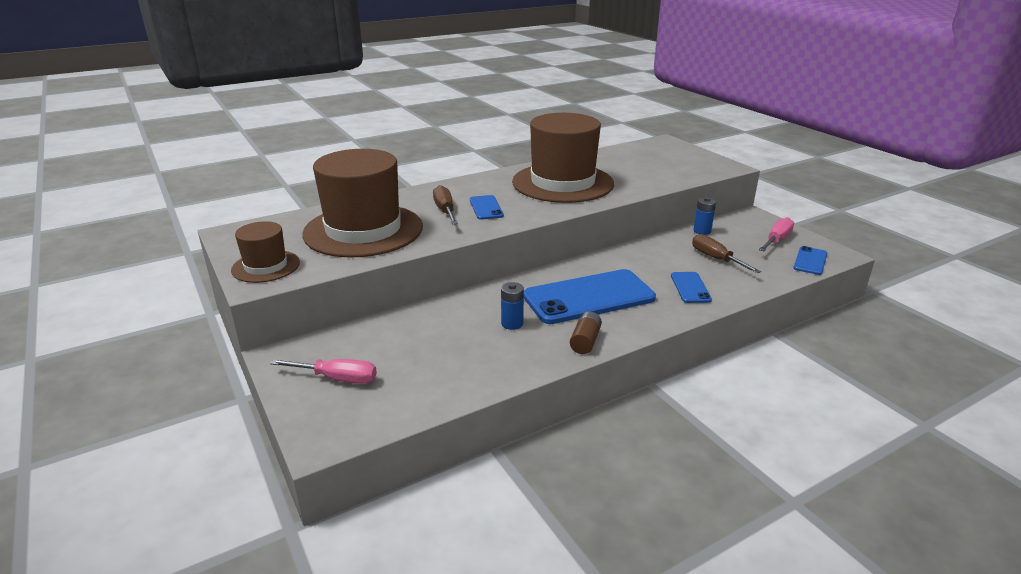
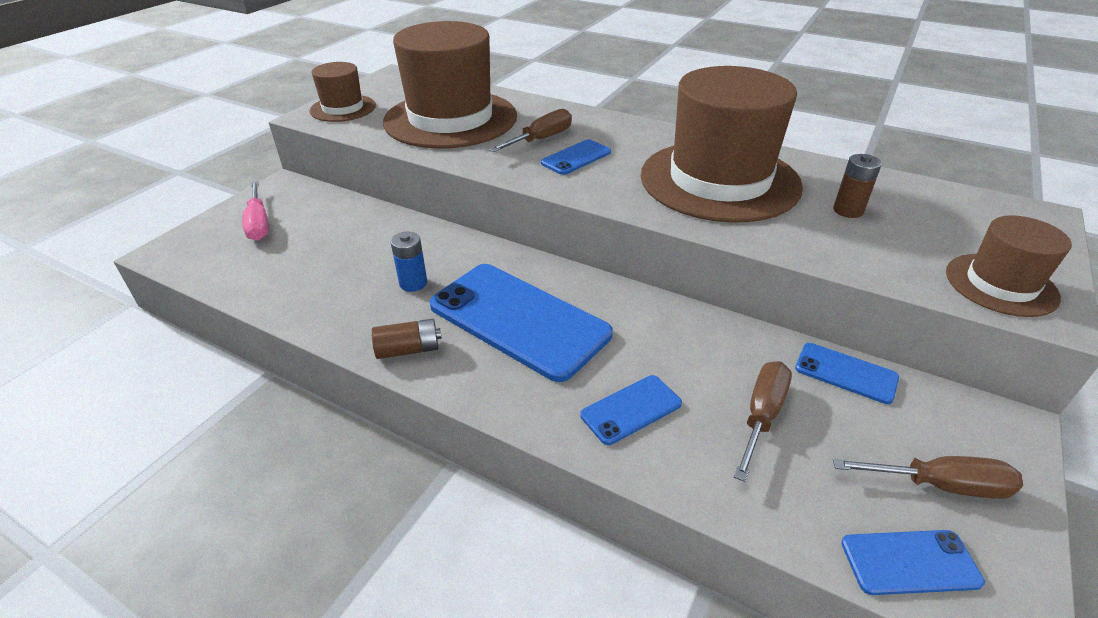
camera: 60 degrees right, 10 degrees up
(624, 168) = (848, 210): none -> brown battery
(702, 231) = (846, 373): blue battery -> blue phone
(706, 166) = (1000, 284): none -> brown hat
(776, 240) = (940, 485): pink screwdriver -> brown screwdriver

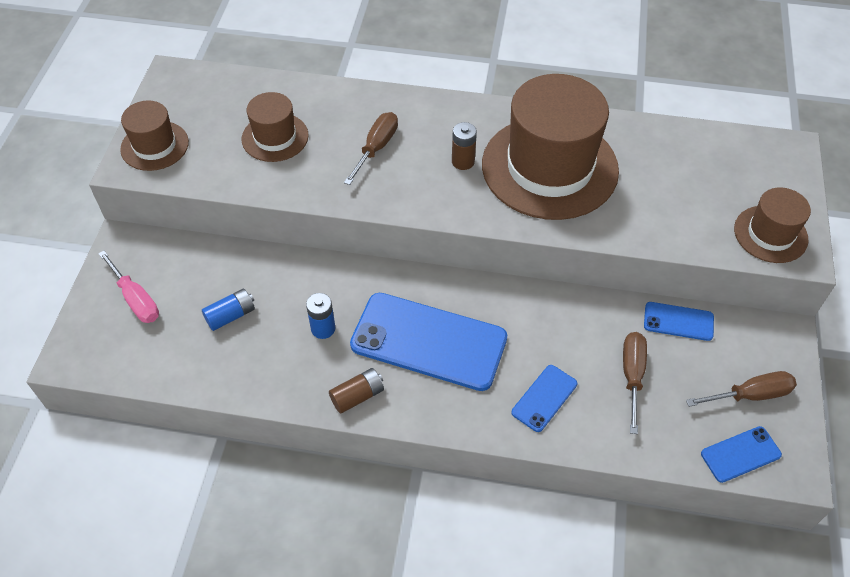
camera: 20 degrees left, 15 degrees up
(332, 253) = (231, 315): none -> blue battery
(450, 119) = (275, 137): brown hat -> brown hat, size x0.50
(576, 157) = (419, 166): blue phone -> none
(848, 210) = (656, 180): brown battery -> brown battery (463, 161)

